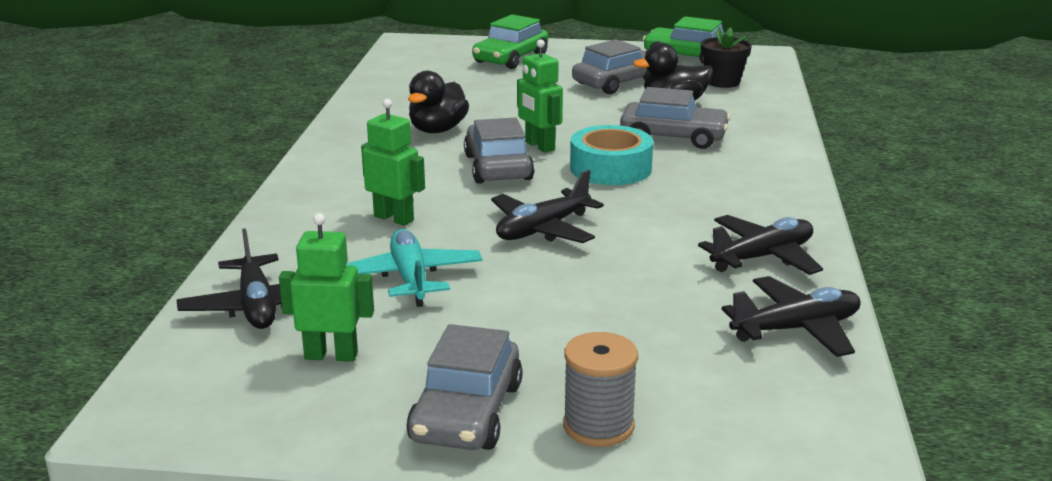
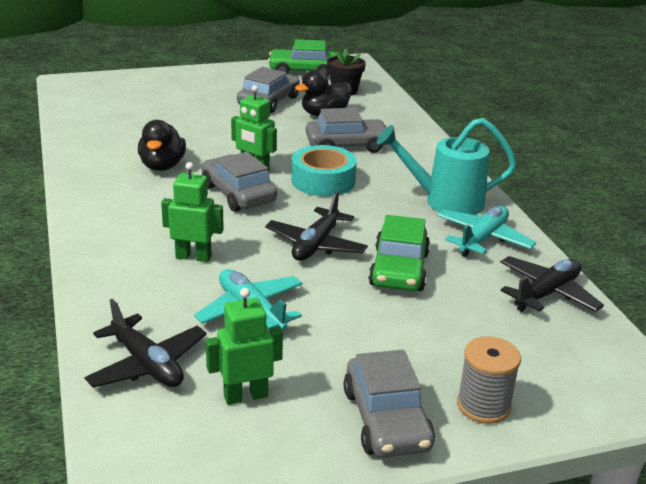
camera: 25 degrees left, 5 degrees up
(511, 58) = (168, 88): green car -> green car (399, 269)
(748, 211) = (445, 202): none -> turquoise watering can
(762, 257) = (483, 239): black plane -> turquoise plane

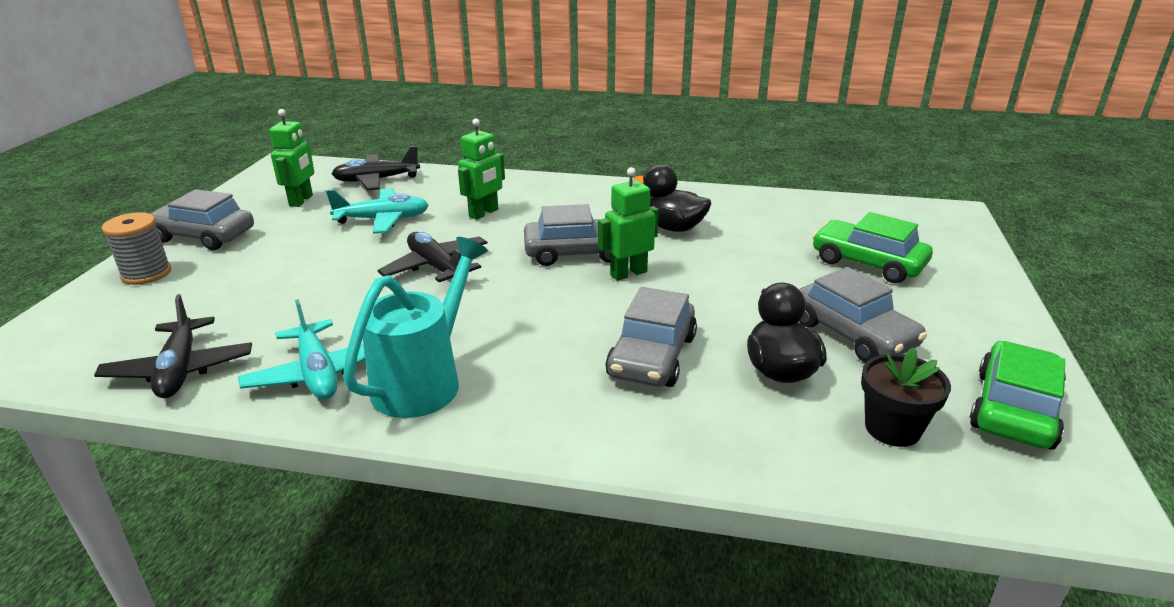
camera: 120 degrees right, 0 degrees up
(323, 181) = (562, 308): turquoise tape -> none
(399, 269) = (342, 297): green car -> green car (867, 263)

